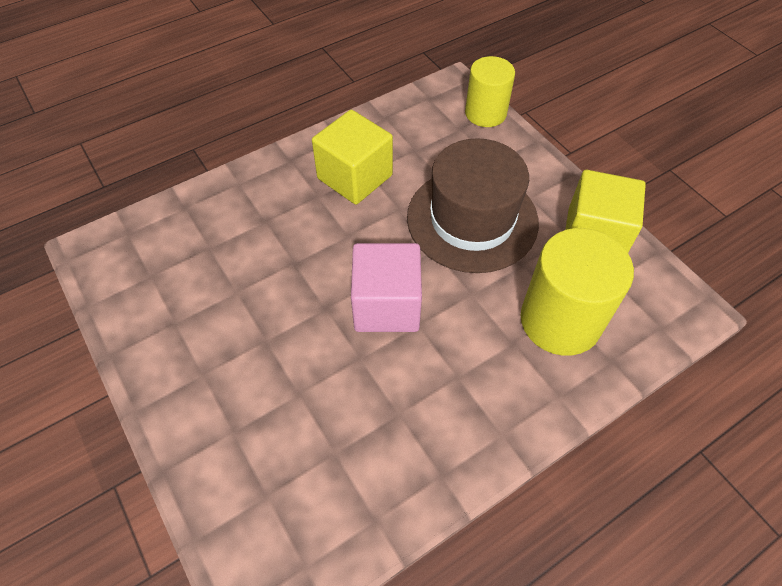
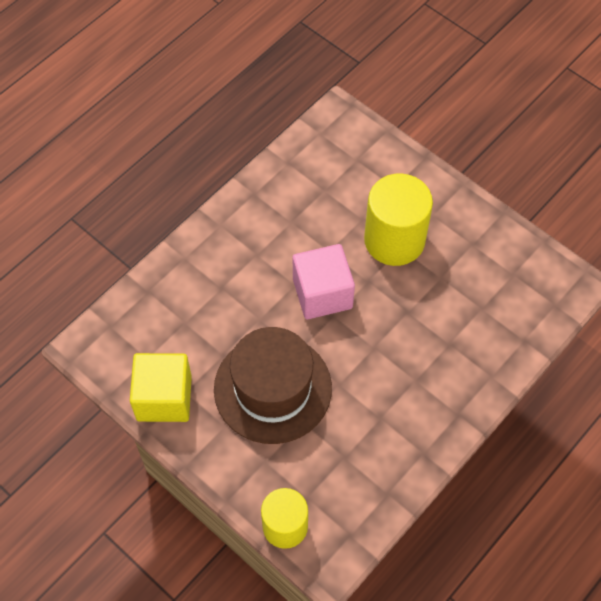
camera: 165 degrees right, 5 degrees up
(355, 177) = (390, 409): yellow cube -> none
(560, 320) = (188, 312): yellow cylinder -> yellow cylinder (394, 240)

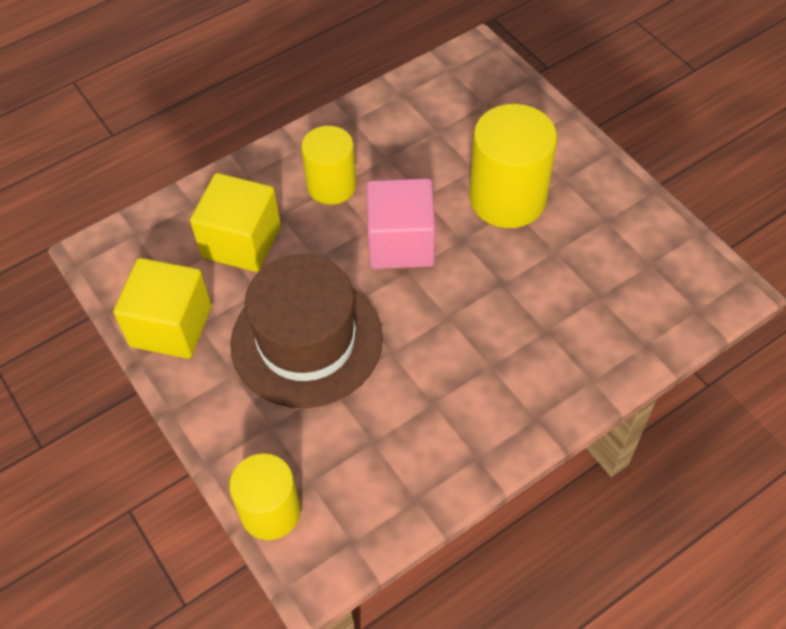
camera: 15 degrees right, 5 degrees down
(197, 316) = (241, 242): none -> yellow cube
(254, 254) = (331, 186): none -> yellow cylinder

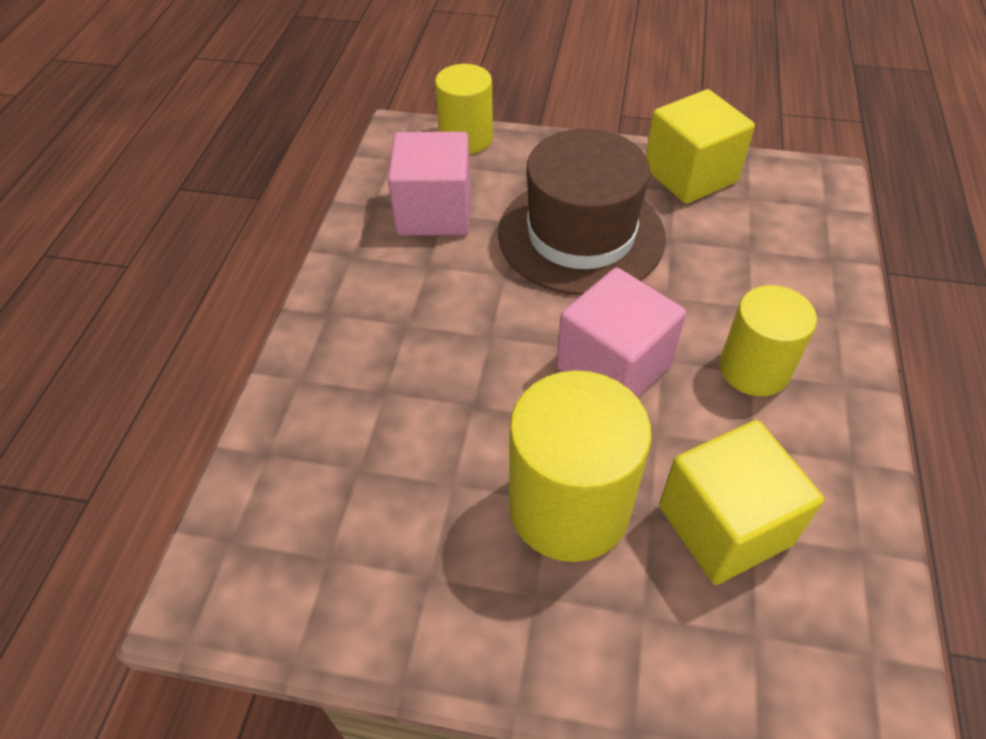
camera: 135 degrees right, 5 degrees down
(241, 242) = (743, 261): yellow cube -> yellow cube (724, 525)
(380, 448) = (434, 212): none -> pink cube

